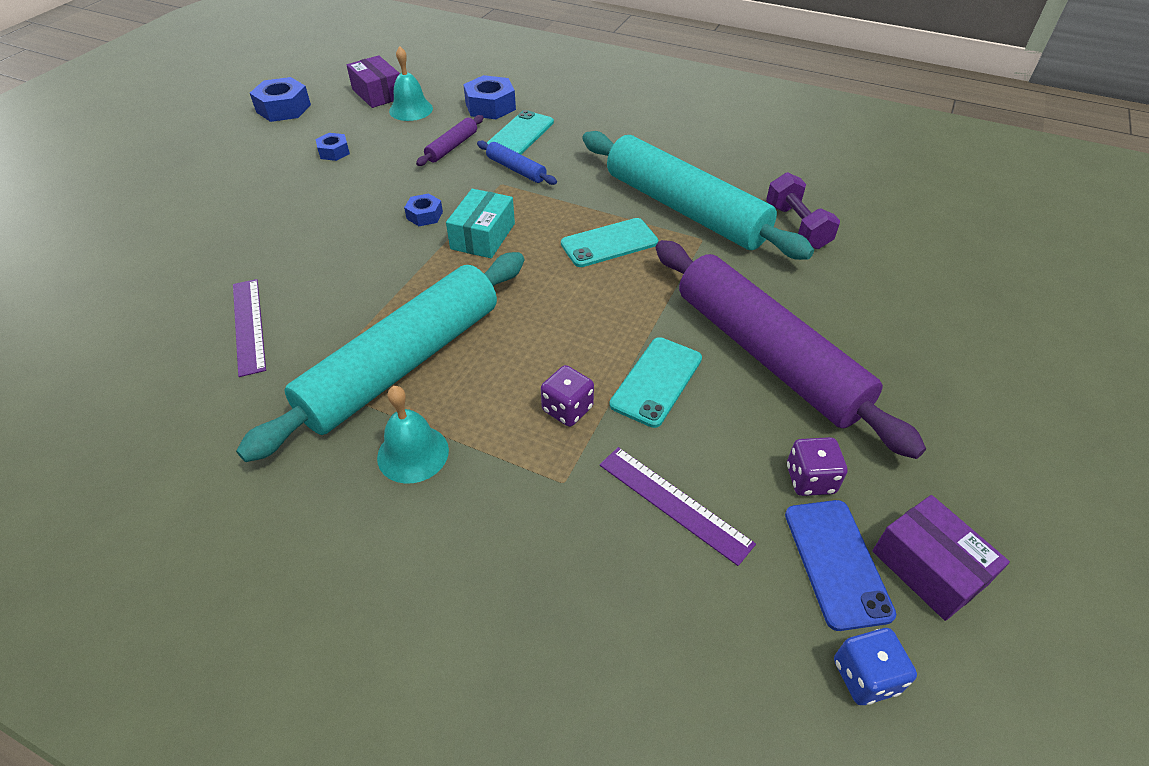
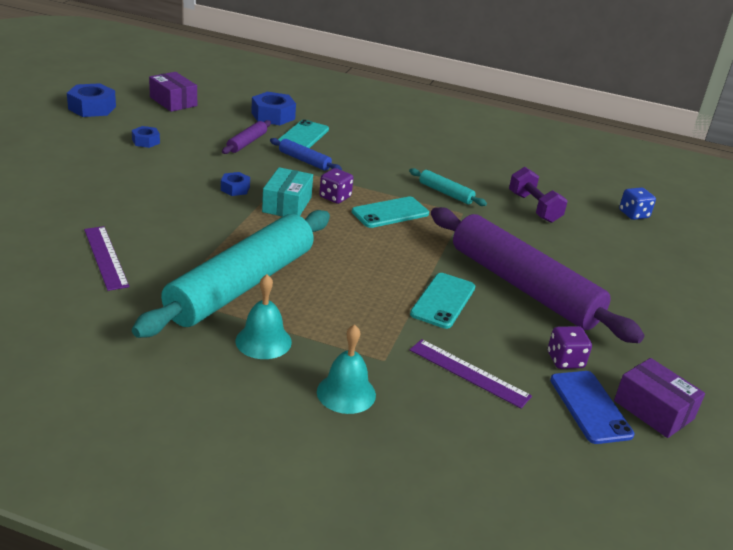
camera: 10 degrees left, 15 degrees down
(411, 109) = (205, 114): turquoise bell -> turquoise bell (346, 393)
(567, 409) = (378, 316): purple dice -> purple dice (335, 197)
(684, 209) = (445, 193): turquoise rolling pin -> turquoise rolling pin, size x0.41
(865, 676) = (617, 467): blue dice -> blue dice (633, 214)

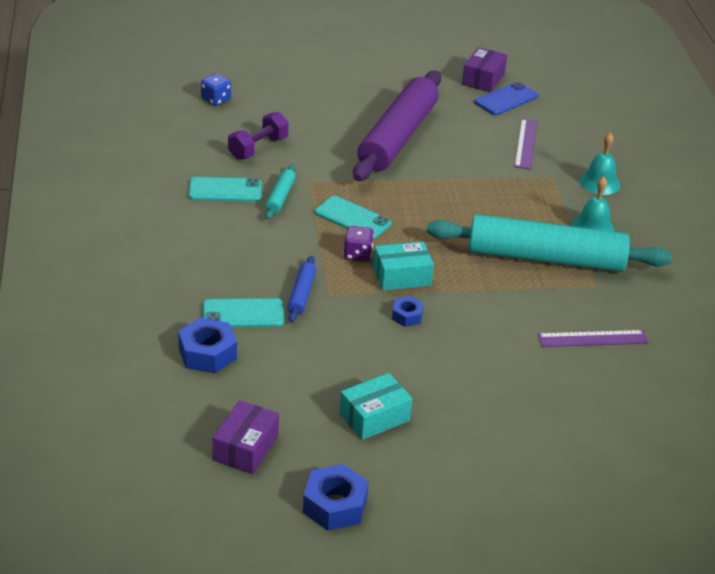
camera: 115 degrees left, 5 degrees up
(105, 257) = (592, 339): purple ruler -> purple ruler turned 45 degrees clockwise
(146, 141) = (374, 417): blue nut -> turquoise box
(247, 142) = (300, 346): purple rolling pin -> none
(443, 301) = (457, 167): turquoise phone -> turquoise phone (225, 190)
(565, 360) = (469, 112): purple dice -> none

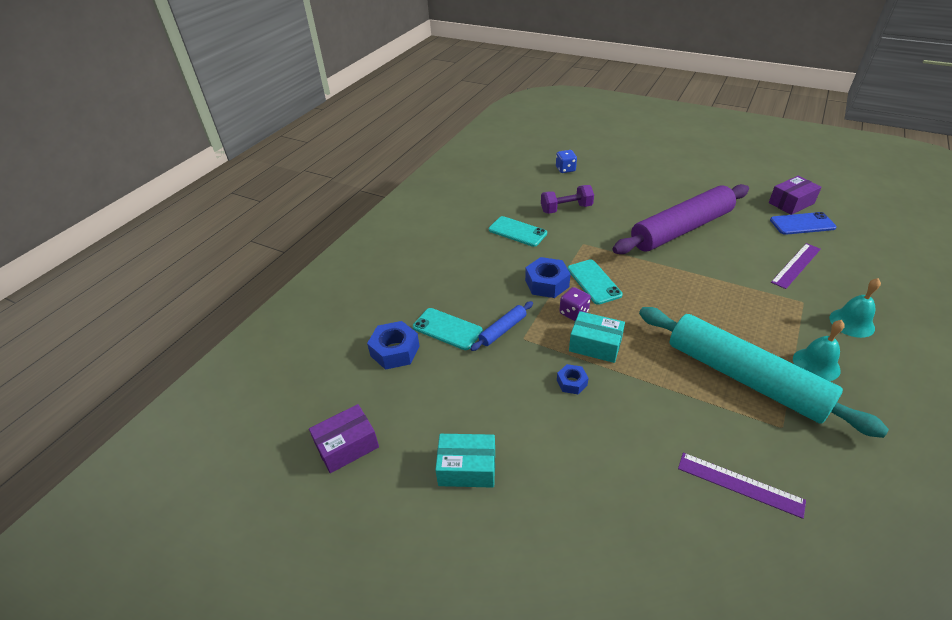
camera: 40 degrees right, 5 degrees up
(280, 197) = (552, 248): turquoise rolling pin -> none
(335, 506) = (361, 542): blue nut -> blue nut (547, 283)

